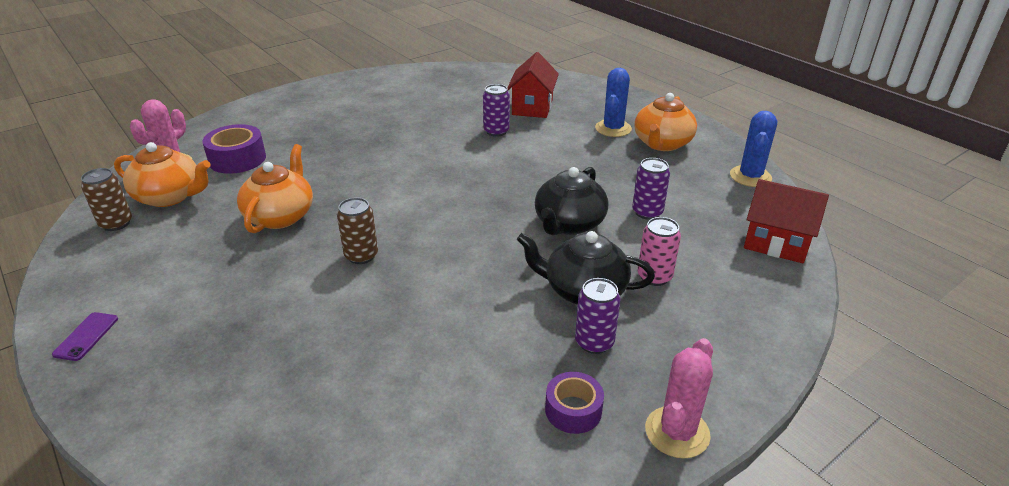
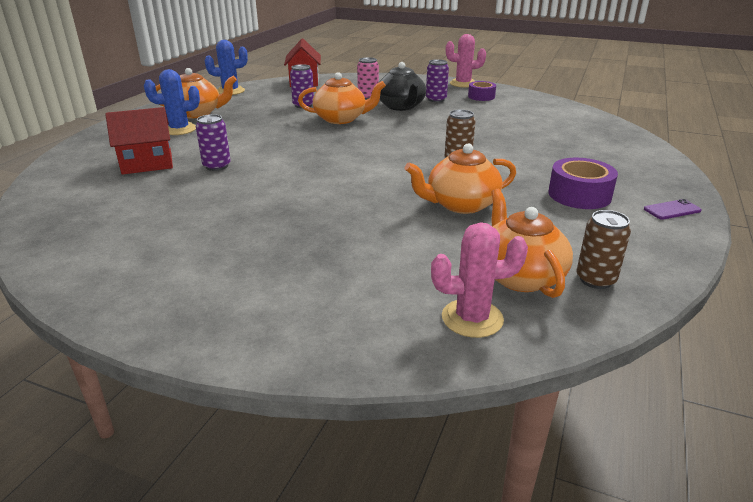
camera: 120 degrees left, 5 degrees down
(237, 159) = (406, 275): purple tape -> purple tape (579, 195)
(569, 224) = (341, 119): black teapot -> orange teapot

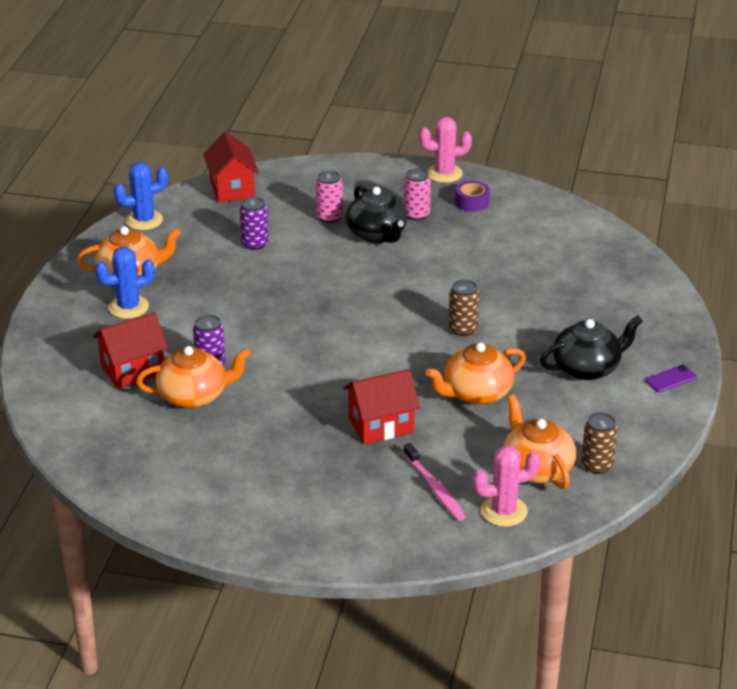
camera: 10 degrees left, 5 degrees up
(341, 119) = (312, 267): orange teapot -> orange teapot (194, 396)
(352, 221) = (381, 425): none -> red house
(391, 283) = (434, 488): none -> pink toothbrush
(436, 99) = (416, 214): purple can -> pink can
(579, 195) = (587, 368): purple tape -> black teapot

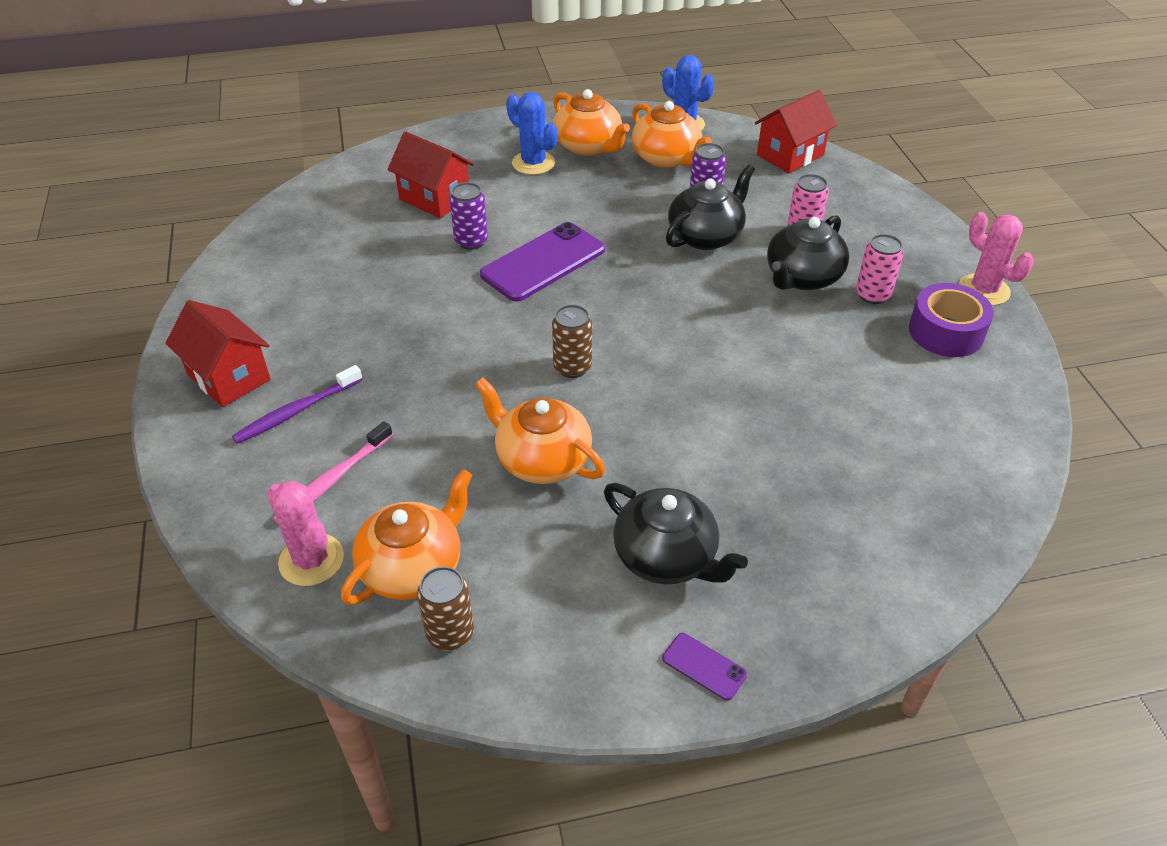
camera: 65 degrees right, 10 degrees up
(194, 396) = (413, 248): orange teapot -> orange teapot (667, 158)
(267, 337) = (543, 262): none -> purple phone
(298, 257) = (706, 236): none -> black teapot
(350, 493) = (297, 411): none -> purple toothbrush
(381, 425) = (433, 396): red house -> red house (228, 377)
(463, 329) = (667, 406): brown can -> brown can (572, 367)
(472, 202) = (946, 332): purple tape -> purple tape, size x1.53

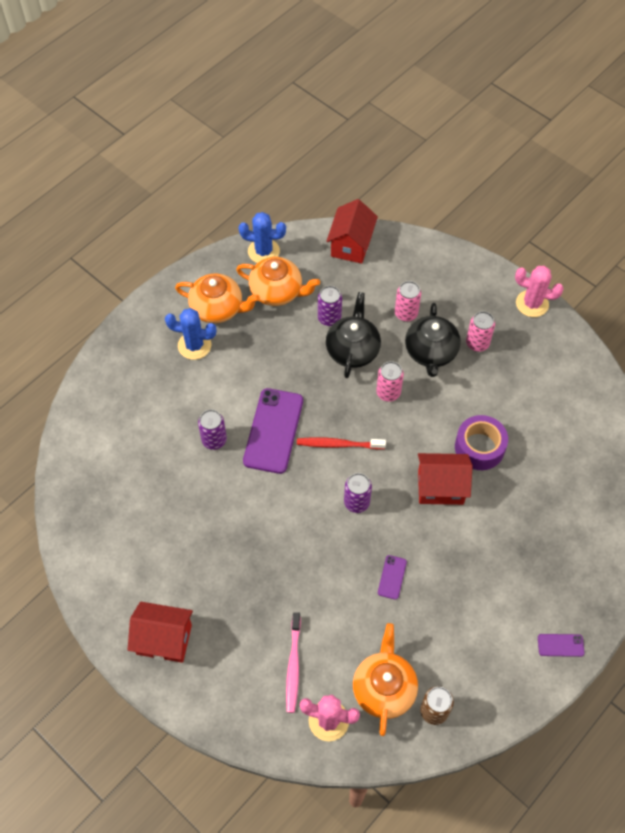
camera: 35 degrees left, 15 degrees up
(297, 411) = (229, 635): purple toothbrush -> none
(434, 198) = (157, 416): red house -> red house (440, 487)
(542, 460) = (392, 577): orange teapot -> purple phone
(572, 367) = (356, 502): brown can -> purple can
(605, 307) = (339, 444): none -> red toothbrush
(666, 557) = (499, 595): black teapot -> none
(712, 289) = (388, 392): none -> pink can
(946, 332) = (532, 350): purple tape -> purple tape (479, 447)

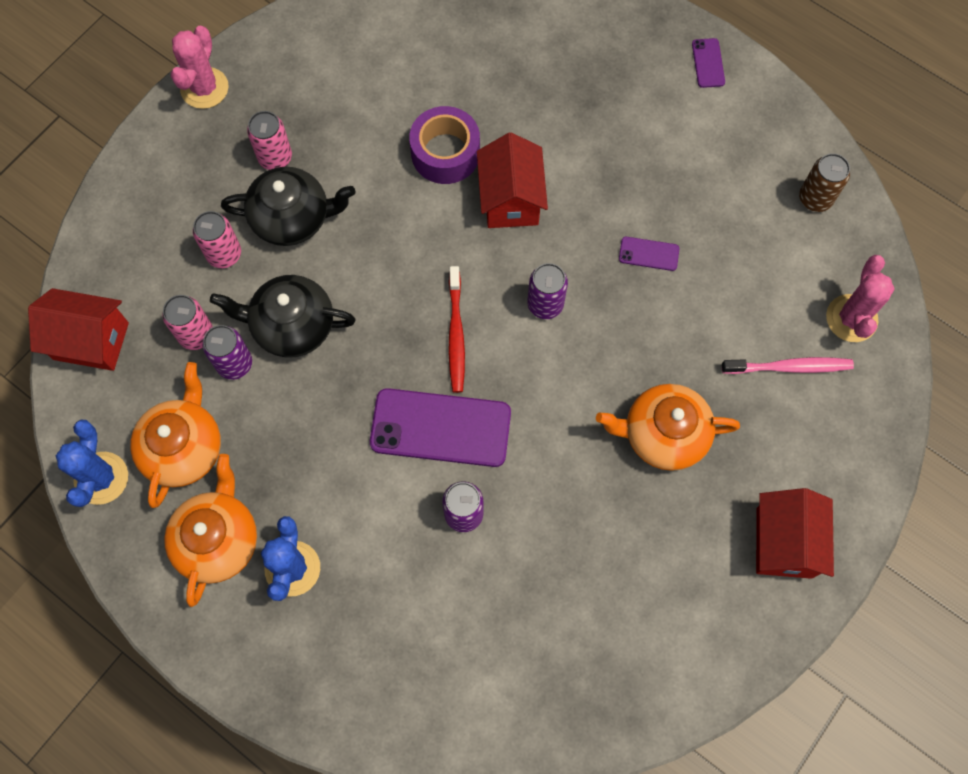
camera: 95 degrees left, 10 degrees up
(384, 688) = (798, 256): orange teapot -> orange teapot (663, 434)
(388, 392) = (365, 272): pink can -> pink can (196, 334)

